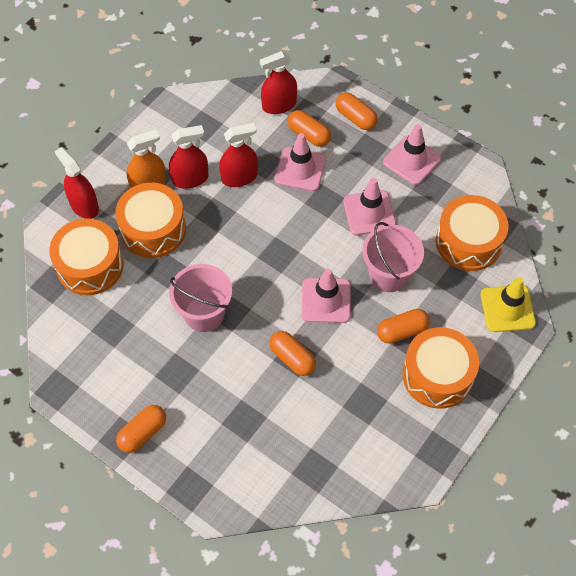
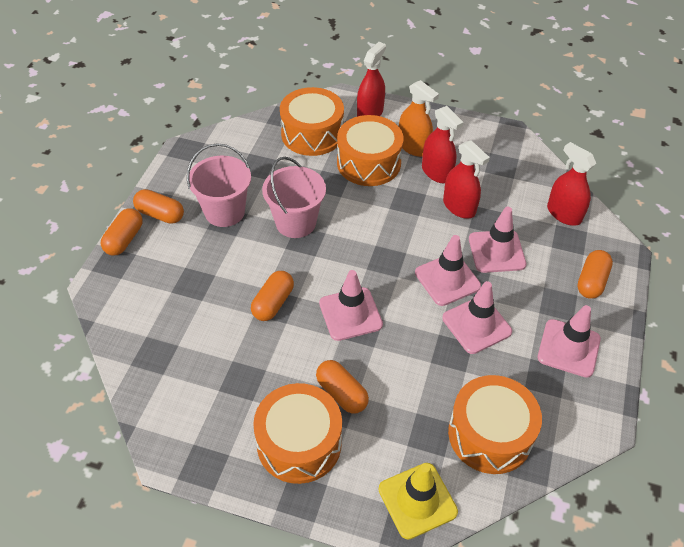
camera: 70 degrees right, 10 degrees down
(308, 135) = (543, 247): orange capsule -> orange capsule (124, 239)
(316, 216) = (447, 279): none -> pink traffic cone
(388, 274) = (407, 363): pink bucket -> pink bucket (224, 212)

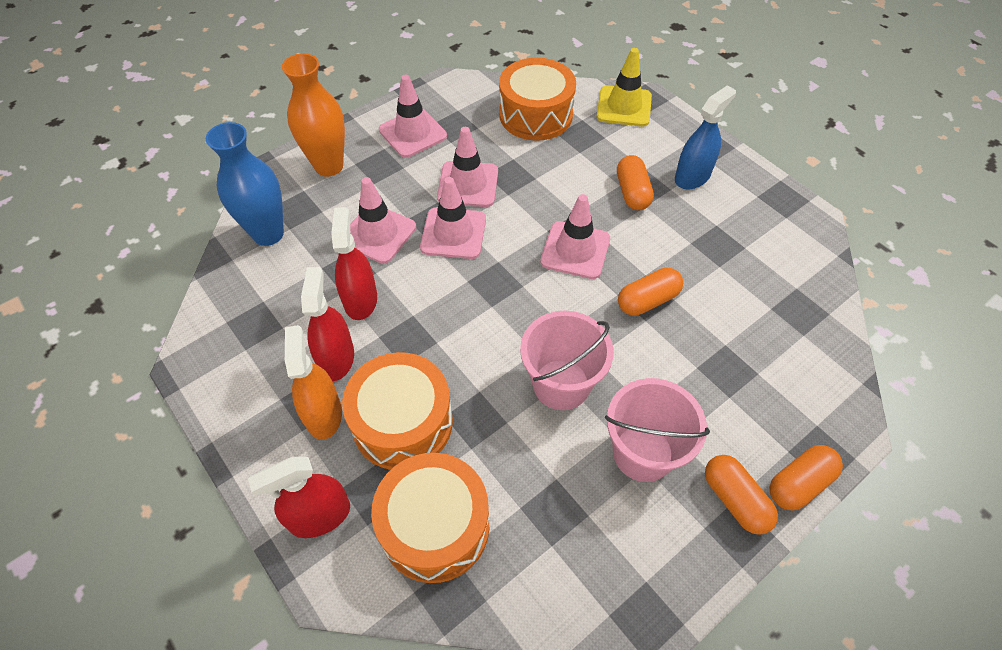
camera: 145 degrees left, 5 degrees up
(299, 443) = (692, 176): orange drum -> blue spray bottle
(564, 214) = (268, 234): red spray bottle -> blue vase
(591, 281) = (329, 166): orange capsule -> orange vase

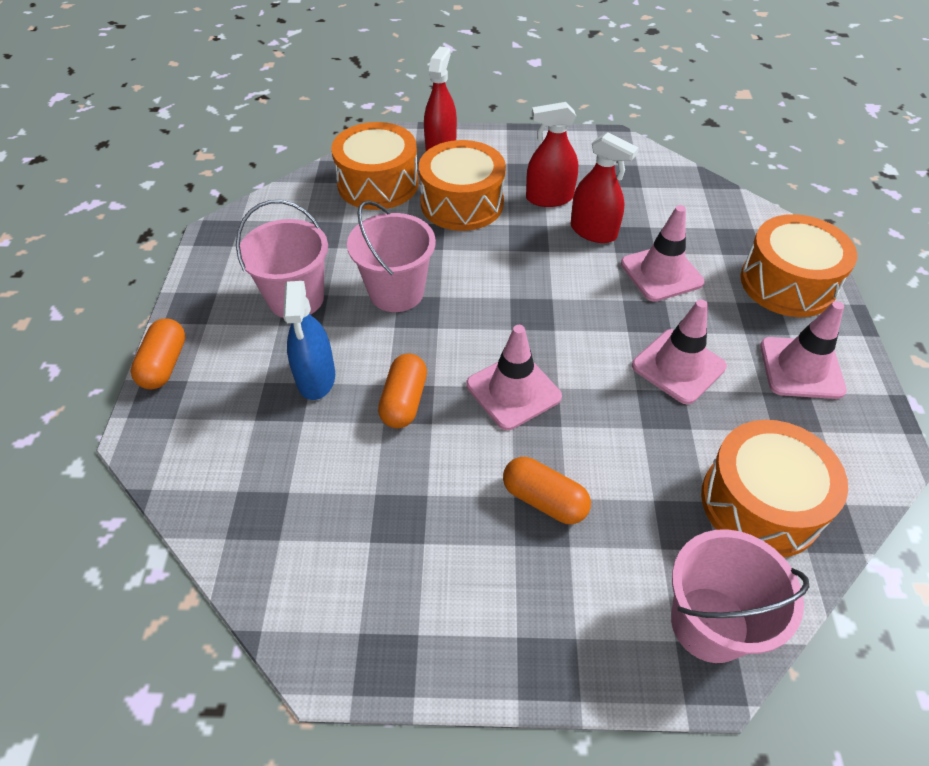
camera: 130 degrees right, 5 degrees down
(268, 234) = (718, 214): blue vase -> none
(323, 414) = (509, 175): orange spray bottle -> none
(329, 166) = (787, 283): orange vase -> orange drum
(336, 358) = (549, 198): red spray bottle -> red spray bottle turned 135 degrees clockwise
(453, 233) = (617, 319): pink traffic cone -> none
(624, 106) = (709, 624): yellow traffic cone -> pink bucket
(692, 176) = (513, 587): blue spray bottle -> blue spray bottle (316, 378)
(735, 500) = (207, 321): orange capsule -> none

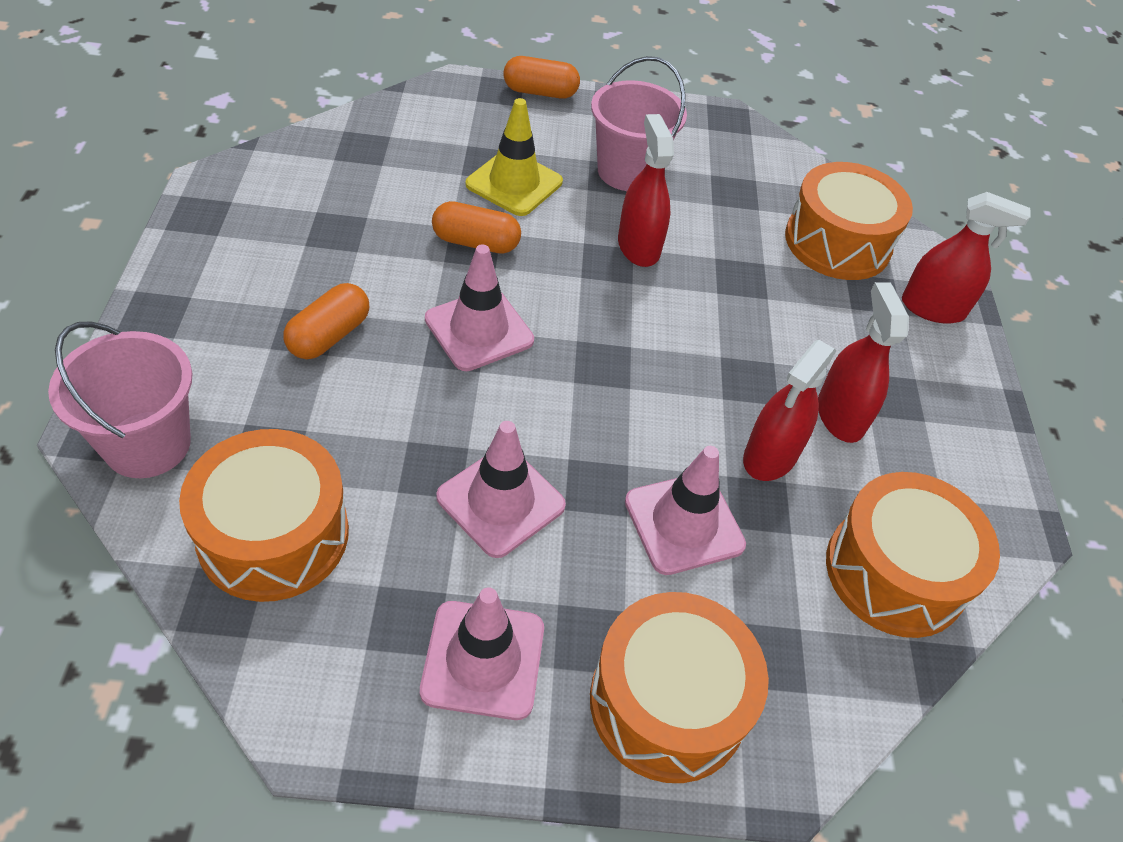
camera: 85 degrees right, 0 degrees up
(316, 378) = (514, 183): blue spray bottle -> yellow traffic cone
(396, 292) = (638, 247): pink bucket -> red spray bottle
(462, 203) = (811, 319): orange drum -> orange drum (895, 572)

